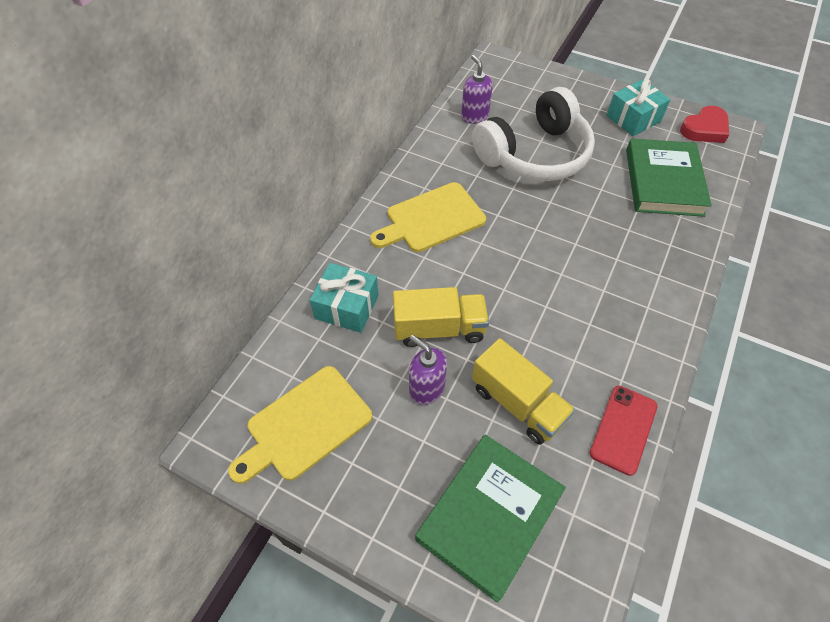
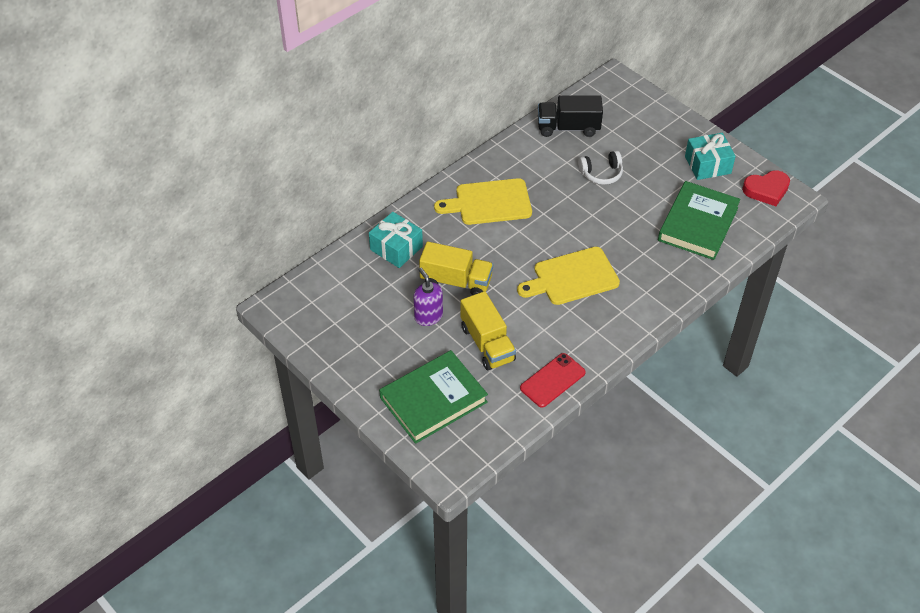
camera: 20 degrees right, 5 degrees down
(305, 425) = (336, 314): yellow cutting board -> yellow cutting board (572, 277)
(474, 116) = (568, 128): purple soap dispenser -> black truck
(534, 155) = (601, 173): white headphones -> white headphones, size x0.45

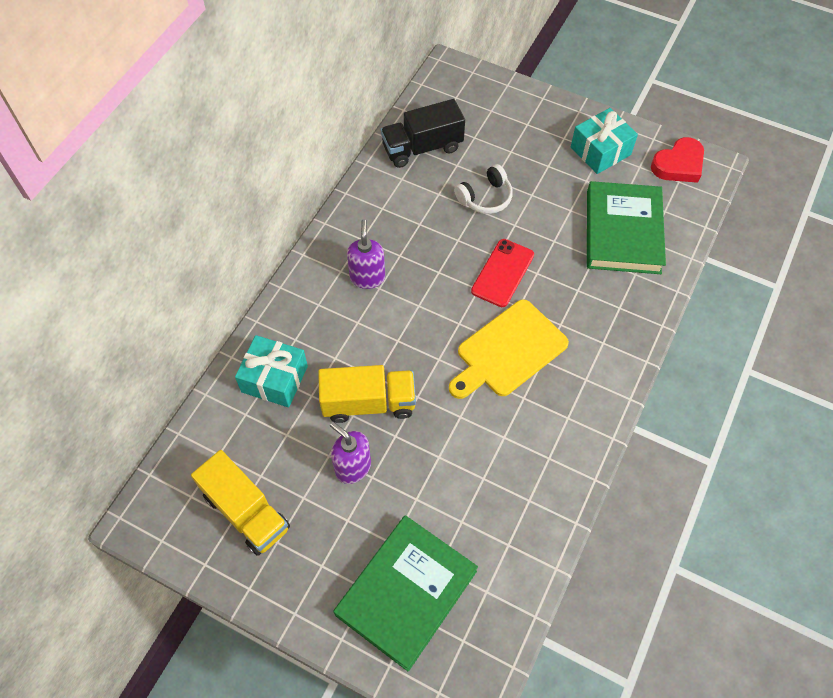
camera: 20 degrees left, 10 degrees up
(487, 343) = (442, 482): yellow truck -> yellow truck (246, 512)
(489, 202) = (367, 277): yellow cutting board -> purple soap dispenser
(552, 380) = (544, 508): red phone -> red phone (502, 273)

